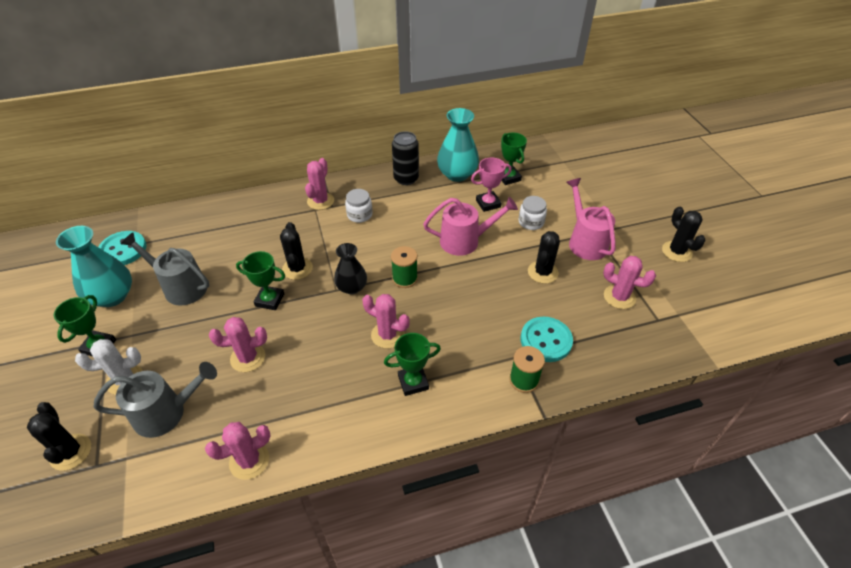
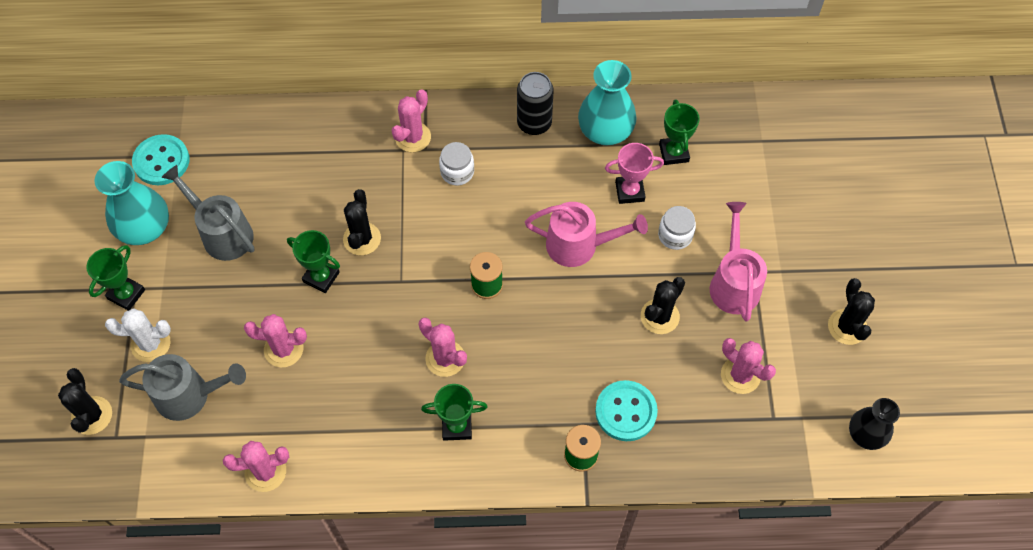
camera: 15 degrees right, 15 degrees up
(352, 287) = (420, 282): black vase -> black vase (866, 434)

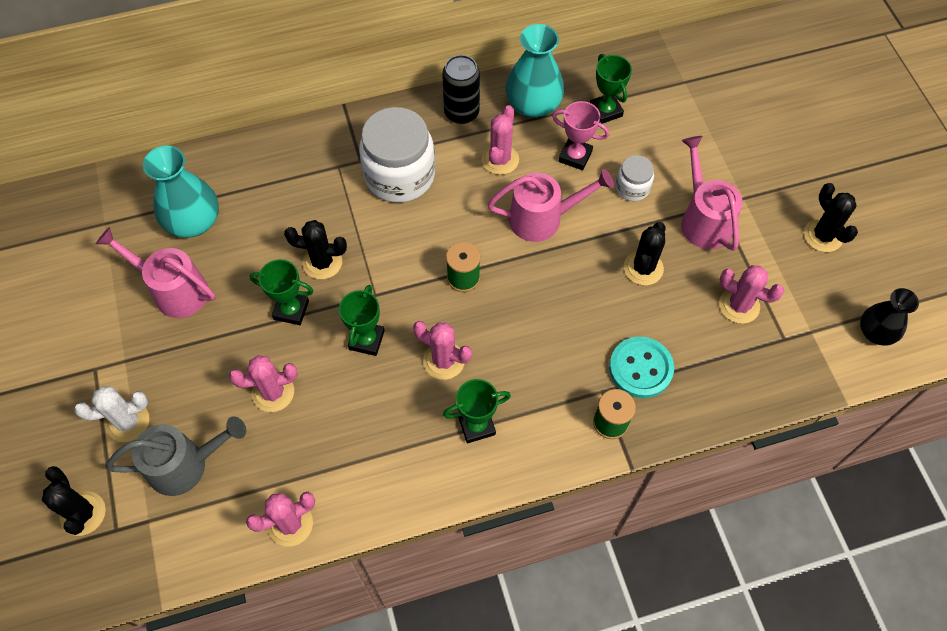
camera: 15 degrees left, 0 degrees up
(126, 294) = (87, 377): green trophy -> green trophy (366, 340)
(145, 228) = (88, 304): turquoise vase -> turquoise vase (193, 221)
(161, 161) = (88, 233): turquoise button -> none
(222, 233) = (173, 290): grey watering can -> pink watering can
(362, 239) = (322, 262): black cactus -> black cactus turned 75 degrees counterclockwise
(413, 137) = (344, 152): pink cactus -> pink cactus (500, 159)
(457, 172) = (399, 175): white jar -> white jar, size x2.04
(629, 191) = (575, 156): pink trophy -> pink trophy turned 45 degrees clockwise

